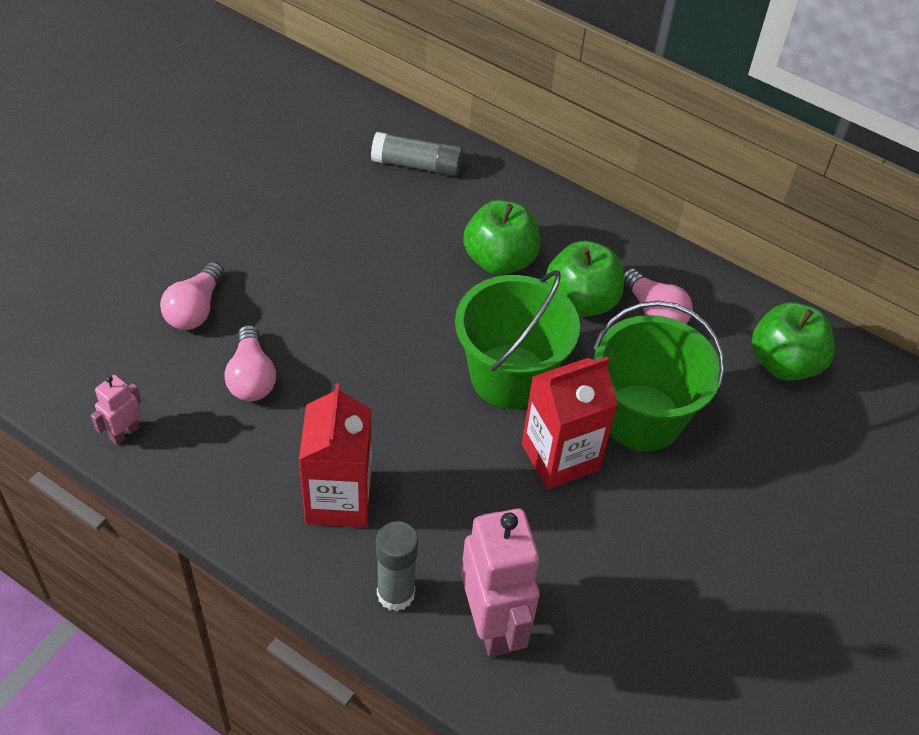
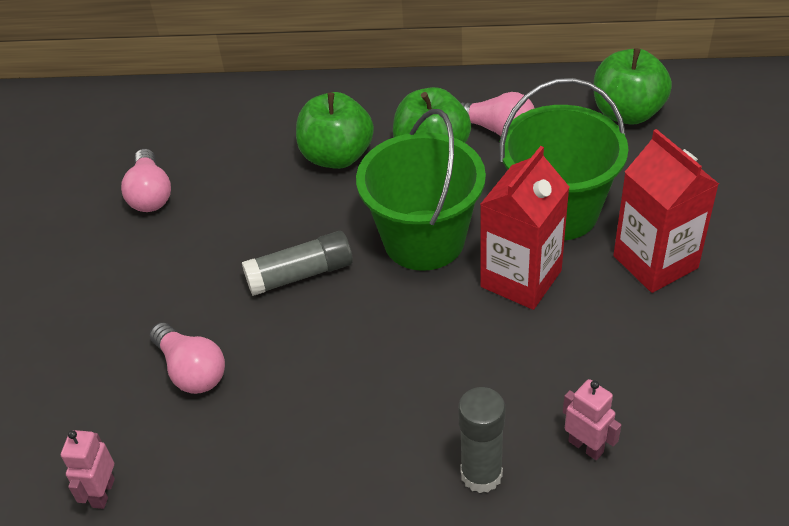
camera: 25 degrees left, 5 degrees down
(195, 309) = (87, 343): pink light bulb -> pink light bulb (150, 194)
(338, 499) = (361, 426): red carton -> red carton (655, 262)
(417, 165) = (201, 120): grey glue stick -> grey glue stick (300, 274)
(493, 624) = (586, 446): pink robot -> pink robot, size x0.49

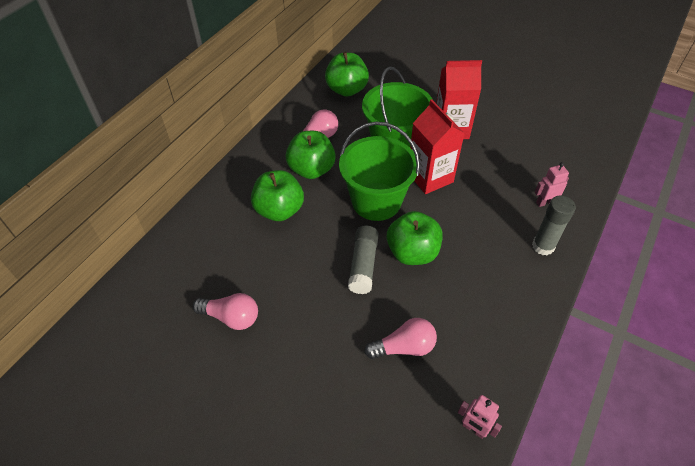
camera: 65 degrees left, 5 degrees up
(356, 316) = (412, 252): none -> green apple

